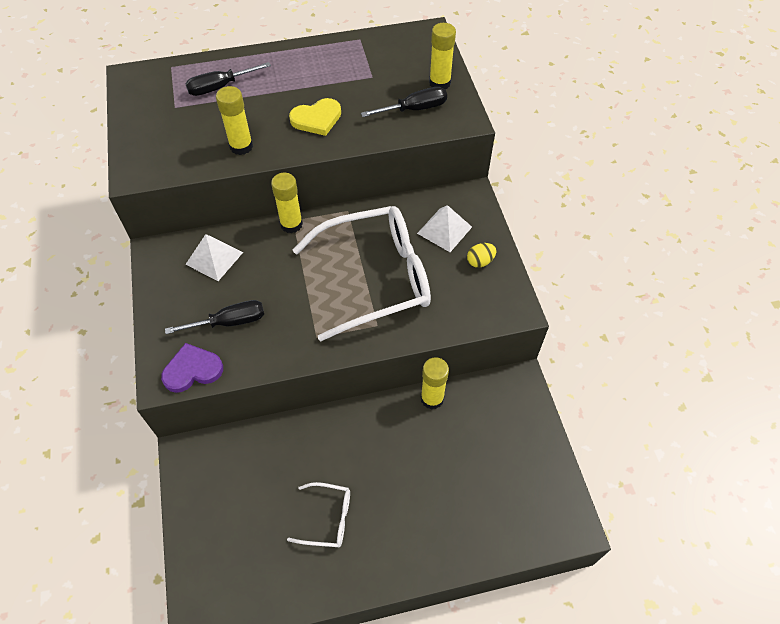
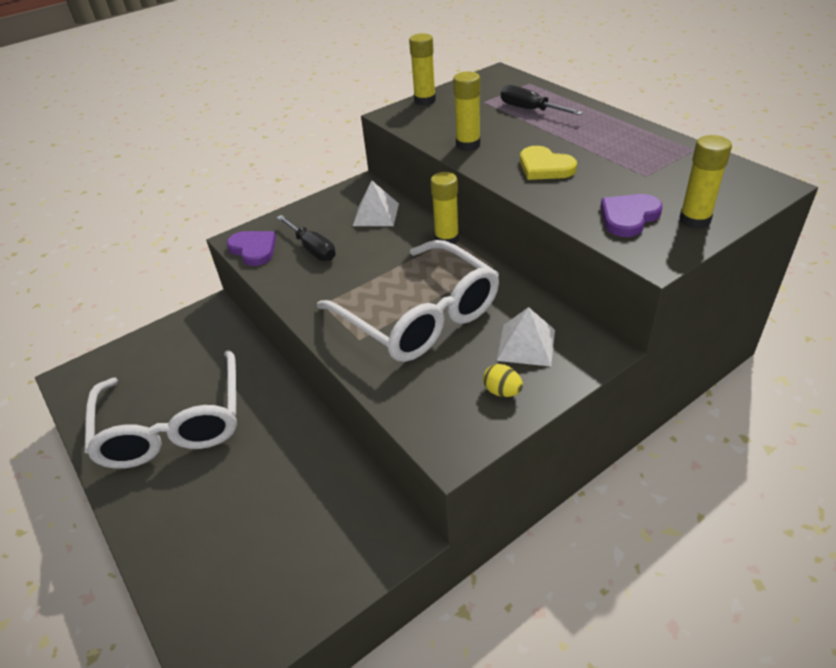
camera: 70 degrees right, 15 degrees down
(327, 518) = (173, 424): white glasses -> white glasses, size x2.25
(414, 109) = (628, 217): black screwdriver -> purple heart
(432, 398) = (339, 456): yellow glue stick -> yellow glue stick (425, 100)

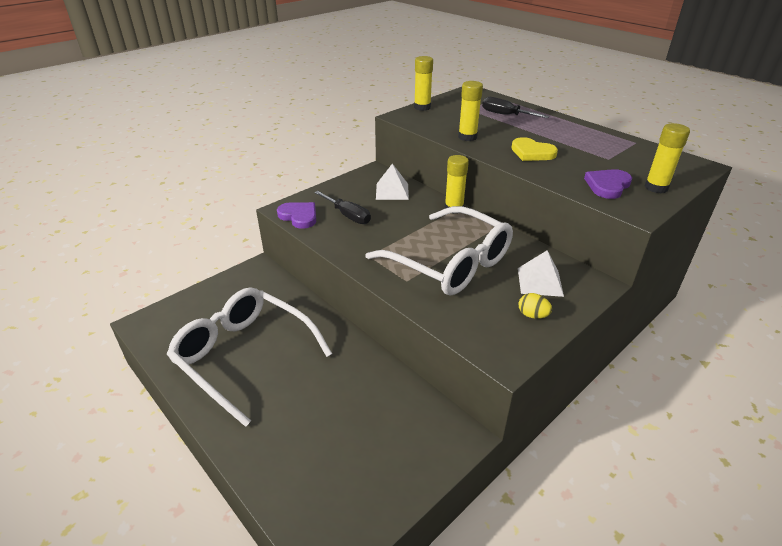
camera: 10 degrees left, 5 degrees down
(173, 424) = (245, 356): white glasses -> white glasses turned 150 degrees clockwise

